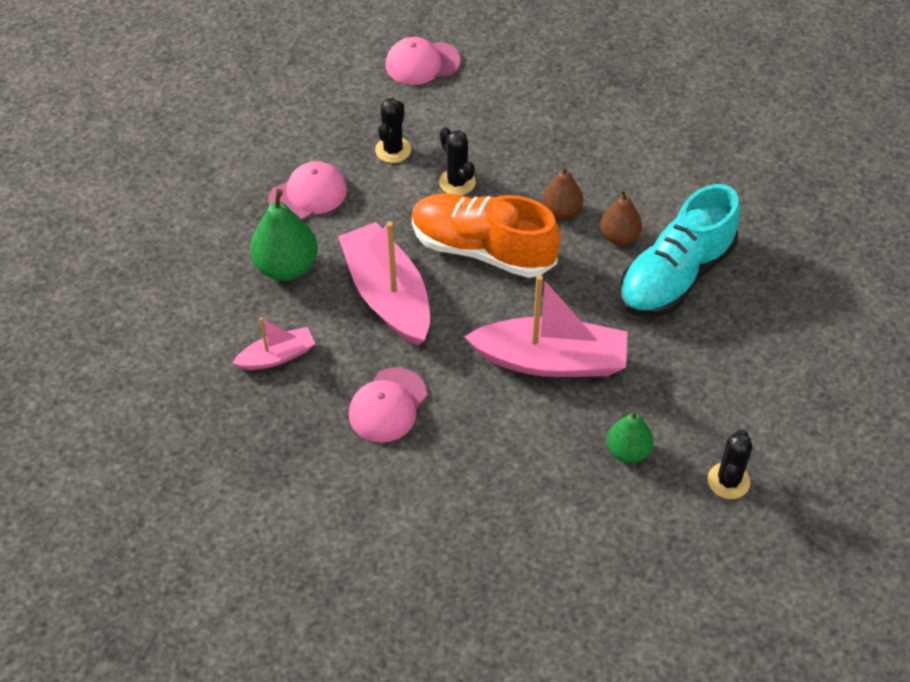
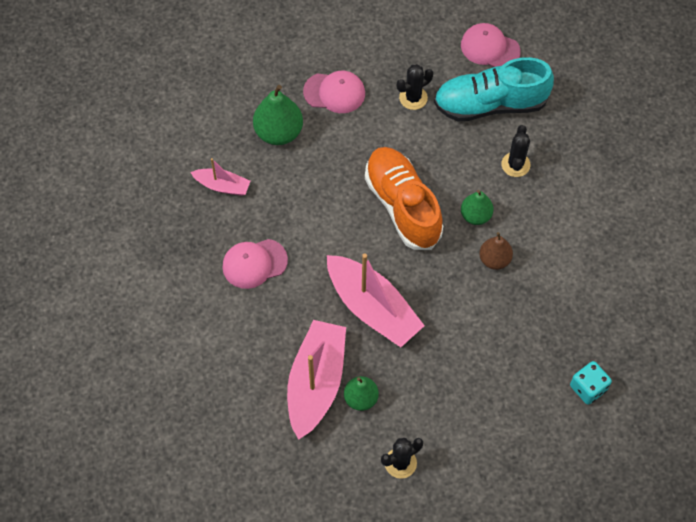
camera: 40 degrees right, 10 degrees up
(387, 295) = (318, 194): pink boat -> pink boat (316, 383)
(457, 182) = (431, 148): black cactus -> black cactus (515, 164)
(561, 211) = (475, 215): brown pear -> green pear
(675, 276) = (503, 312): turquoise shoe -> turquoise shoe (490, 104)
(819, 285) = (588, 388): none -> turquoise dice

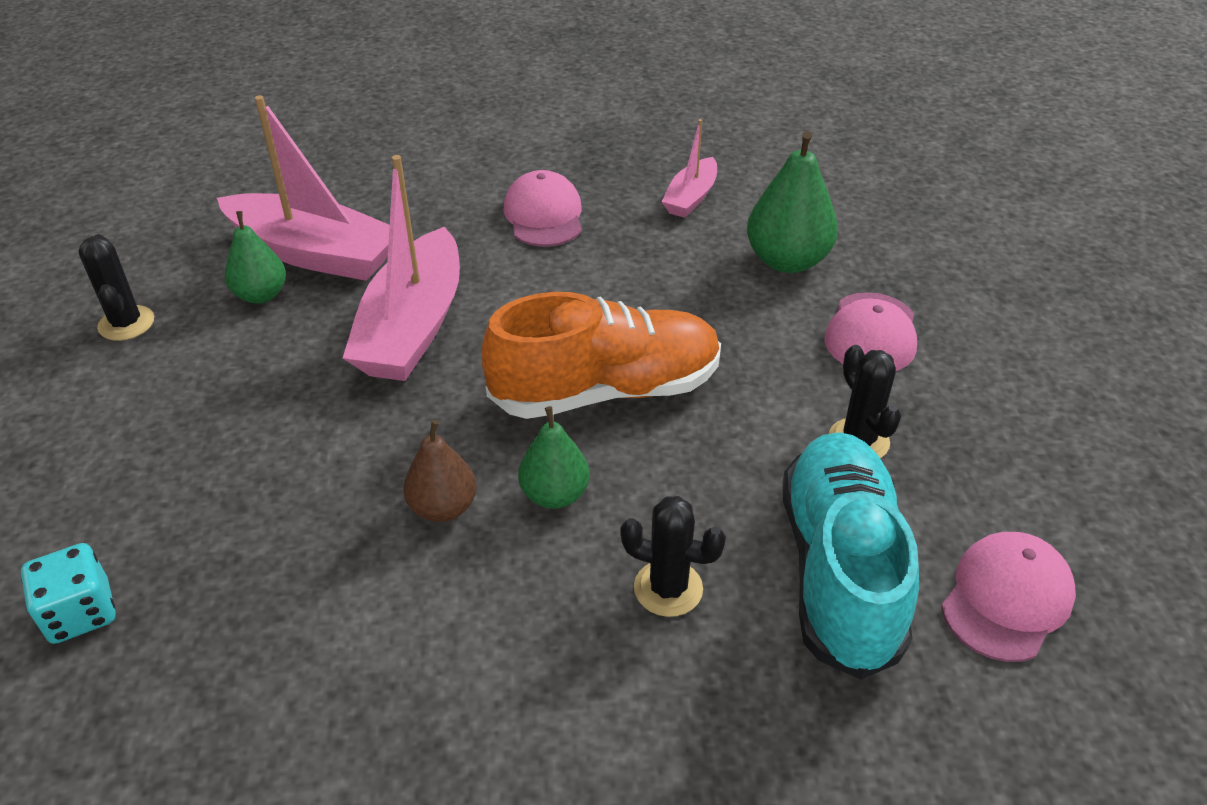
camera: 100 degrees right, 20 degrees down
(372, 308) = (413, 327): pink boat -> pink boat turned 45 degrees counterclockwise

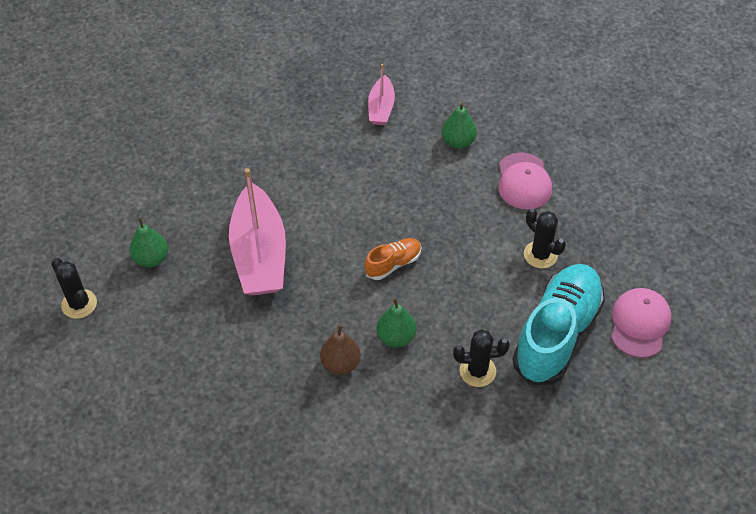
camera: 20 degrees left, 10 degrees up
(80, 613) = (182, 484): turquoise dice -> none
(314, 253) = (166, 218): pink boat -> none
(544, 215) = (296, 147): pink cap -> none
(606, 390) = (393, 264): orange shoe -> orange shoe, size x0.47
(787, 261) = (458, 142): green pear -> green pear, size x0.64
(839, 570) = (557, 334): turquoise shoe -> turquoise shoe turned 45 degrees clockwise

